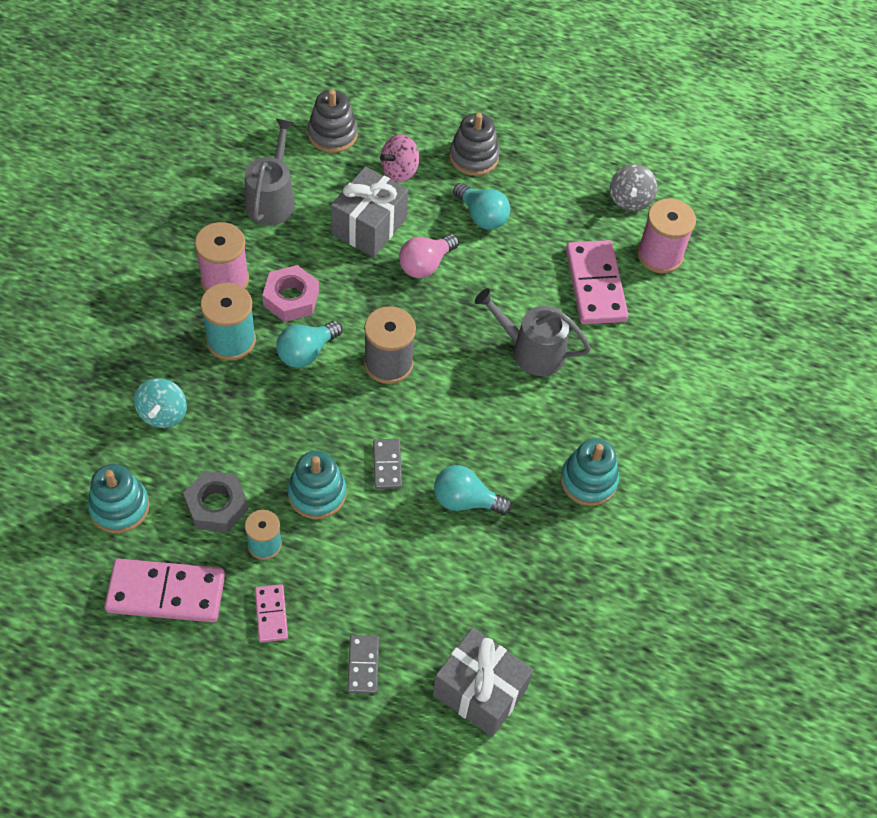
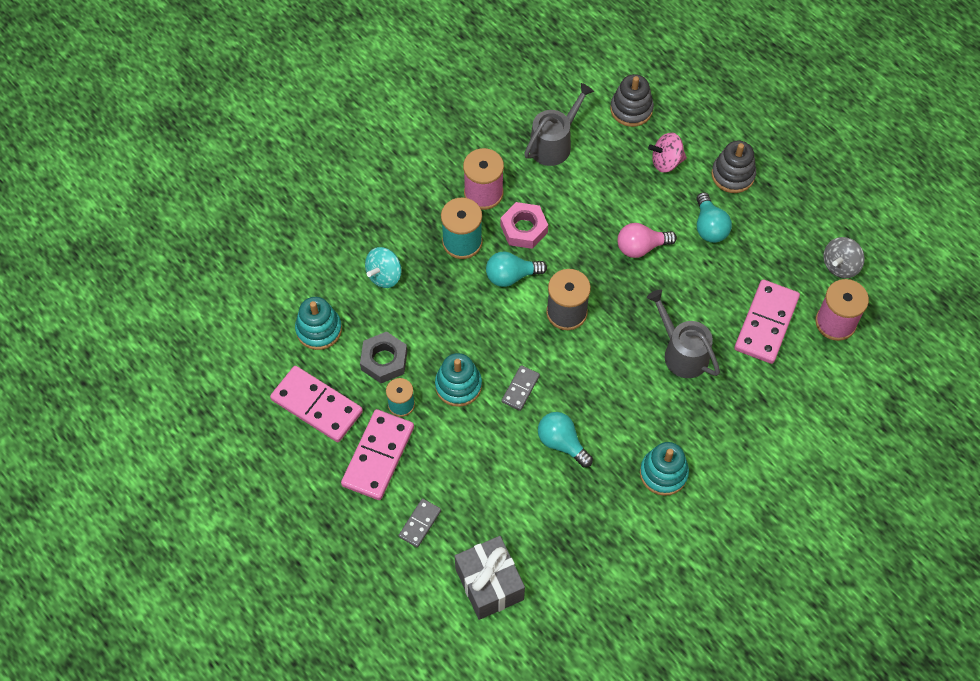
camera: 35 degrees right, 5 degrees up
(271, 614) = (378, 456): pink domino -> pink domino, size x1.92
(369, 226) = (616, 197): grey gift -> none

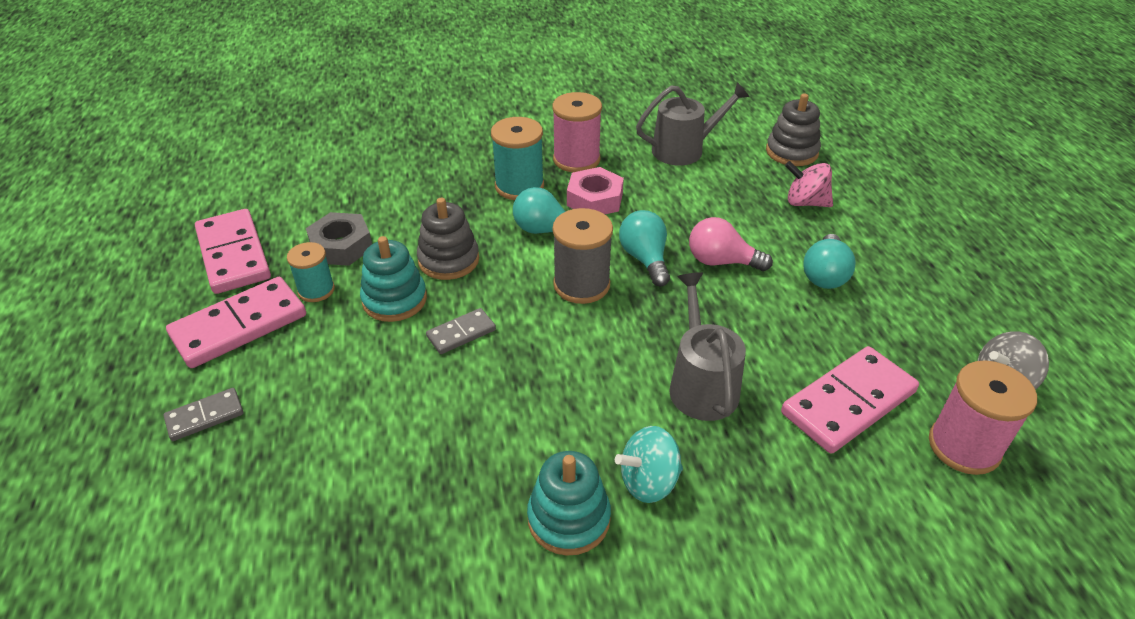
camera: 30 degrees right, 20 degrees down
(319, 329) = (308, 198): turquoise stacking toy -> none
(384, 275) = (415, 182): turquoise spinning top -> turquoise spinning top (648, 481)
(489, 584) = (205, 537): grey gift -> none
(562, 443) = (460, 412): turquoise light bulb -> turquoise light bulb (645, 259)
(733, 175) = (885, 240): grey stacking toy -> grey stacking toy (448, 260)

